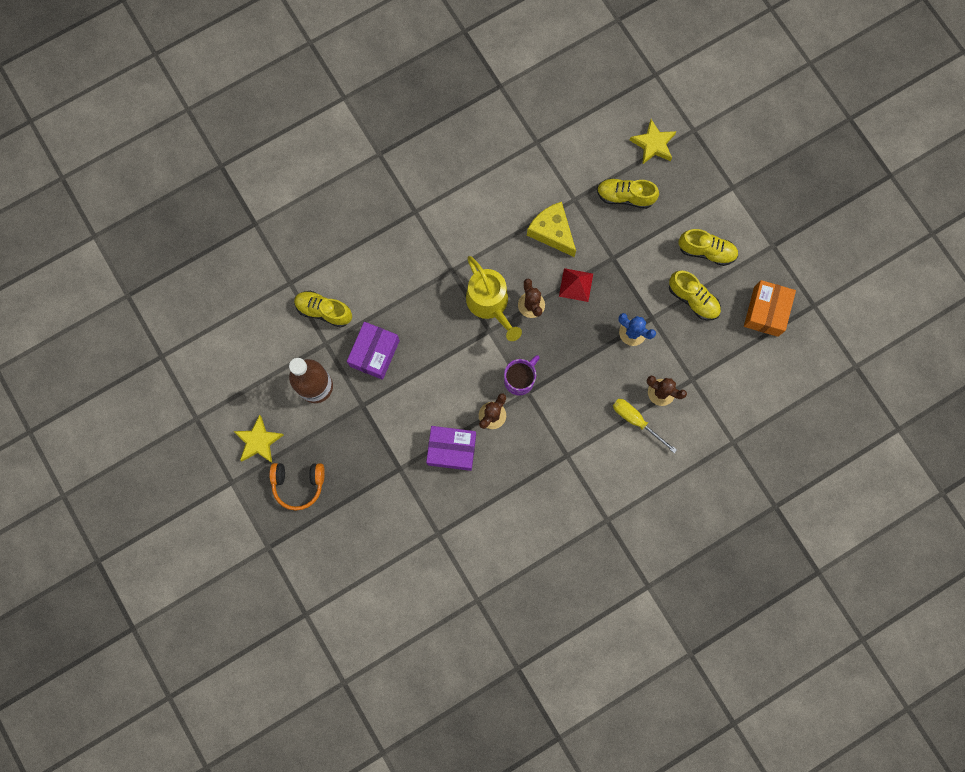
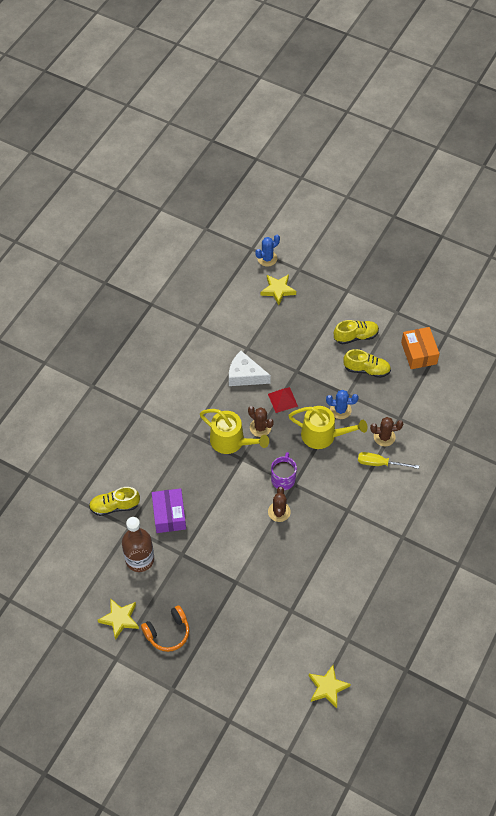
camera: 30 degrees left, 20 degrees down
(425, 639) = (327, 687): none -> yellow star
(452, 450) = (265, 549): purple box -> none
(552, 232) = (245, 375): yellow cheese -> white cheese
(594, 352) = (323, 435): none -> yellow watering can
(625, 197) = (280, 330): yellow shoe -> none
(665, 96) = (267, 258): none -> blue cactus

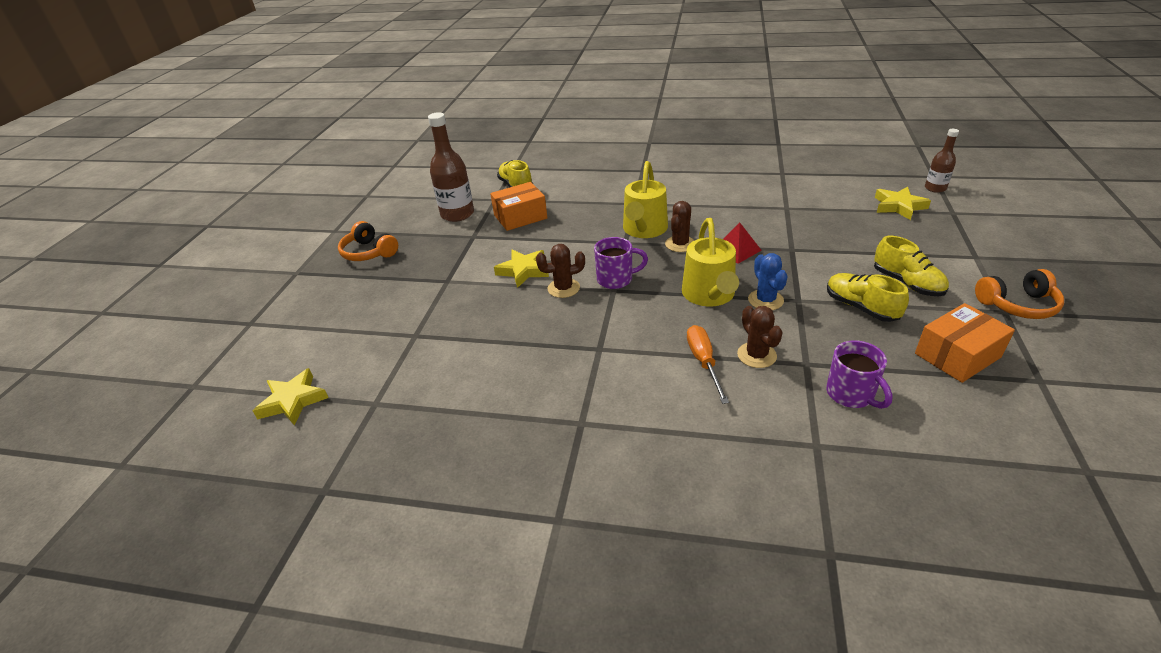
camera: 75 degrees right, 20 degrees down
(119, 619) = (382, 221): yellow star -> yellow star (523, 270)
(169, 515) = (520, 217): purple box -> orange box
(245, 375) = (746, 216): white cheese -> none
(267, 258) = (935, 188): blue cactus -> brown bottle
(366, 369) = (861, 307): yellow shoe -> yellow shoe turned 150 degrees clockwise
(379, 463) = (704, 362): yellow screwdriver -> orange screwdriver
(394, 303) = (1017, 305): none -> orange headphones
(427, 411) = (851, 394): none -> purple mug

